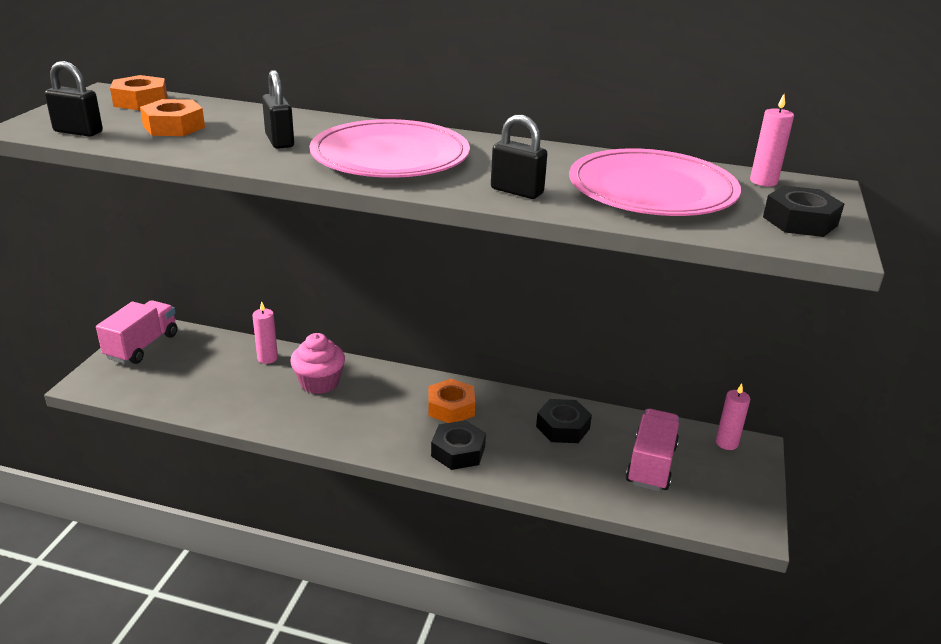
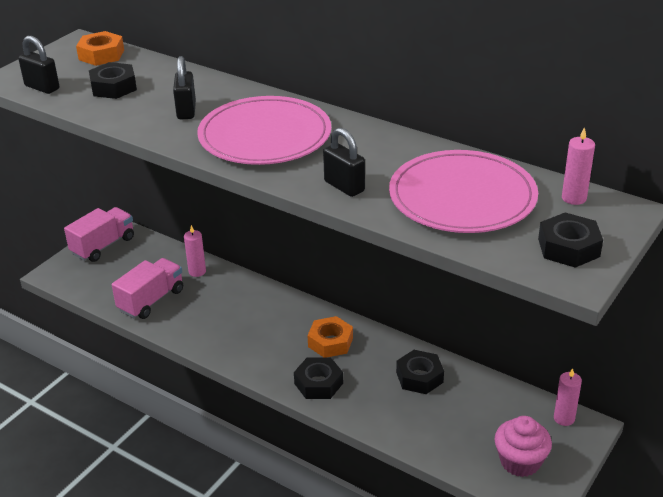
camera: 20 degrees right, 5 degrees up
(174, 127) = (113, 87): orange nut -> black nut
(319, 383) = (230, 301): pink cupcake -> pink cupcake (520, 461)
(651, 465) = (481, 426): pink truck -> pink truck (151, 300)

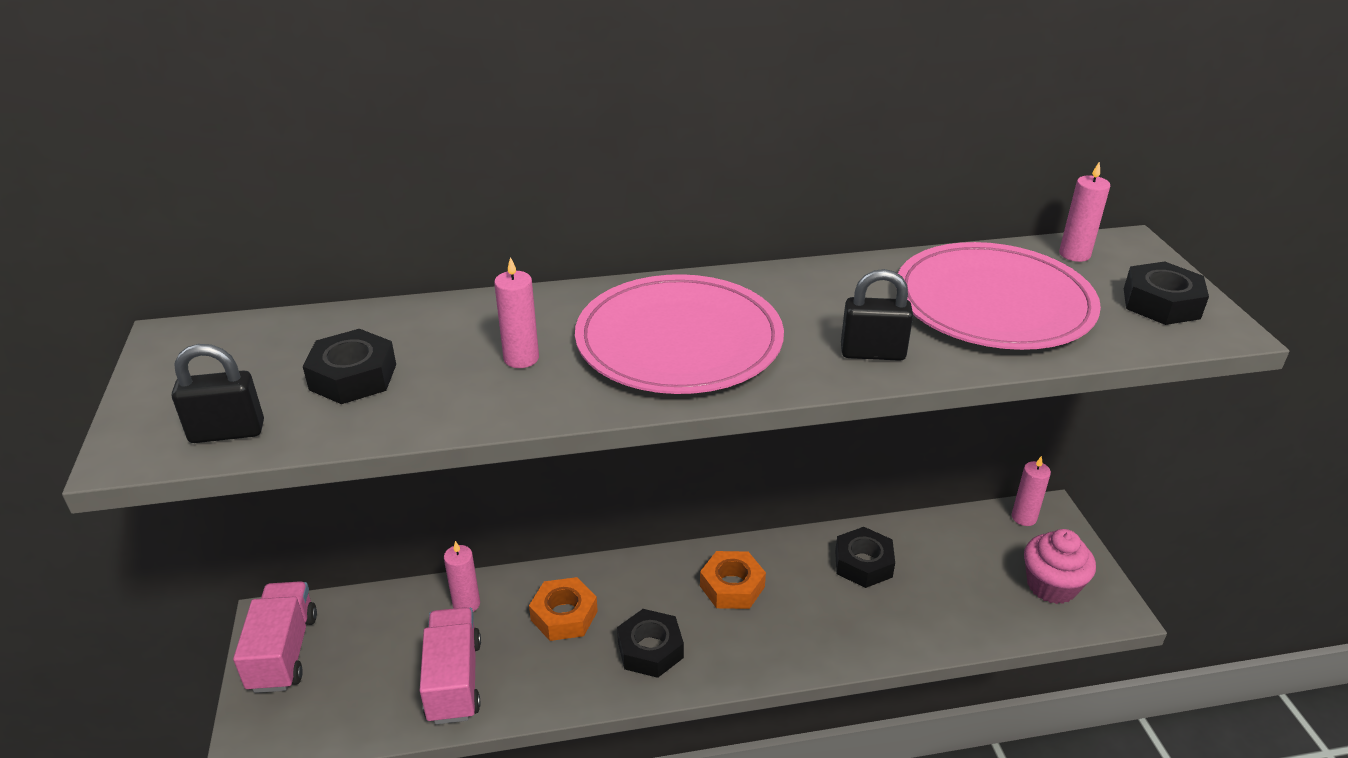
camera: 45 degrees left, 0 degrees up
(101, 55) = (248, 341): orange nut -> orange nut (564, 615)
(186, 111) = (521, 358): black padlock -> pink candle
(318, 383) = (783, 642): black nut -> black nut (650, 650)

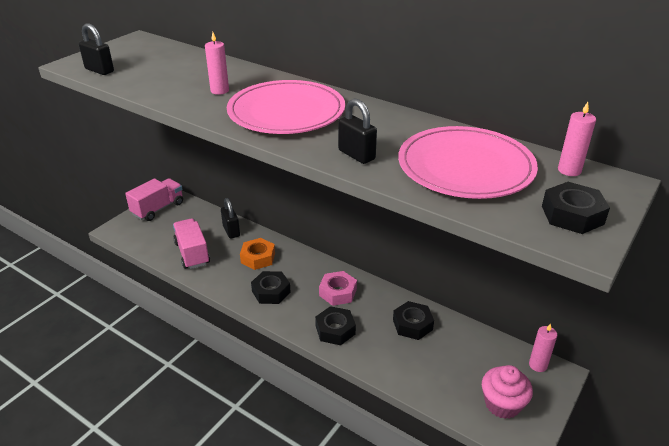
camera: 45 degrees right, 0 degrees up
(353, 377) = (160, 71): black nut -> black nut (335, 330)
(454, 681) = (192, 253): pink truck -> pink truck turned 60 degrees counterclockwise
(466, 604) = (231, 231): pink candle -> black padlock
(732, 586) = (338, 292): orange nut -> pink nut

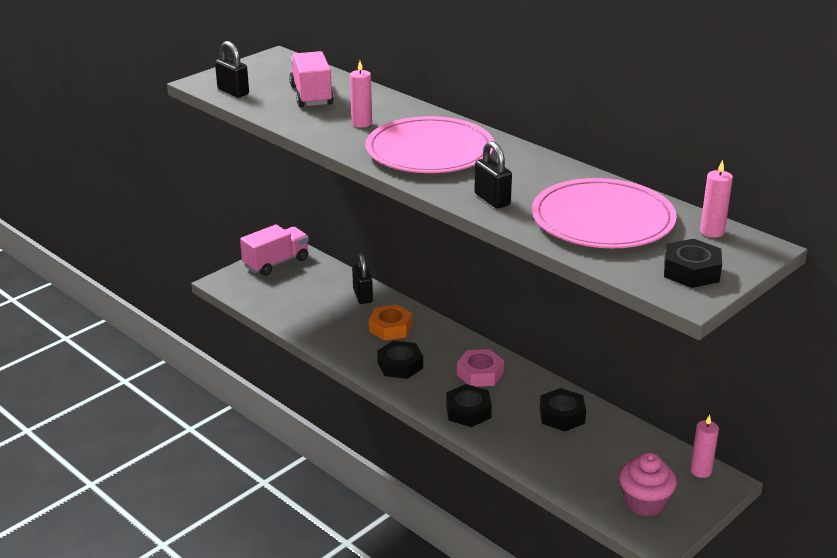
camera: 10 degrees right, 5 degrees down
(192, 253) = (312, 316): pink truck -> pink truck (311, 95)

